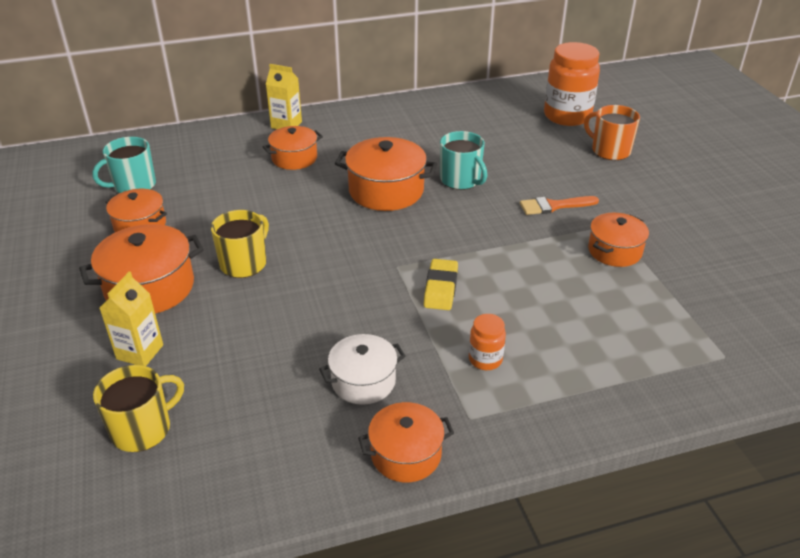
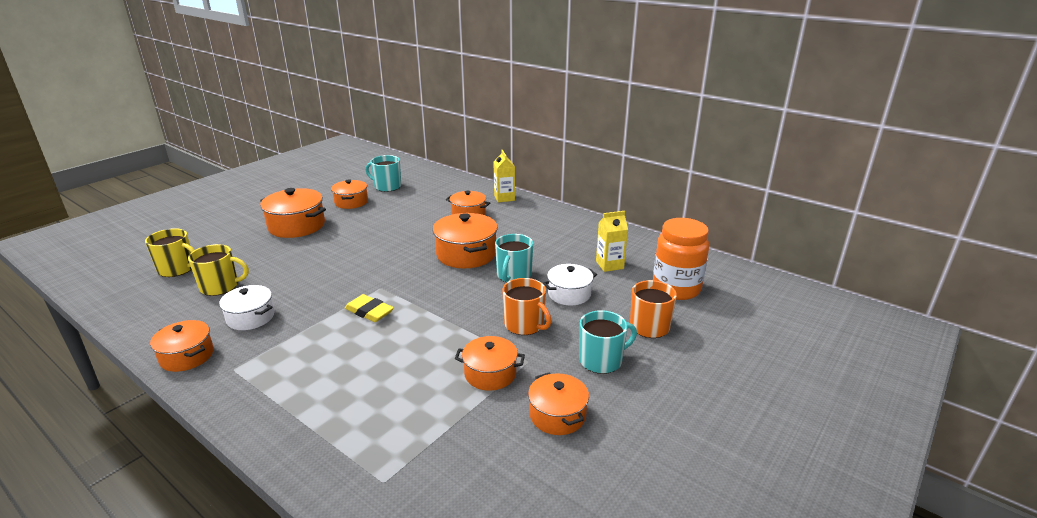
camera: 55 degrees right, 10 degrees down
(140, 352) = (239, 244): yellow carton -> yellow carton (609, 265)
(244, 263) = (340, 241): yellow mug -> yellow mug (220, 286)
(441, 288) = (369, 312): yellow eraser -> yellow eraser turned 60 degrees clockwise
(485, 359) = (300, 355): orange jar -> none
(525, 165) = (569, 294): none -> white pot
(554, 206) = (525, 325): orange brush -> orange mug
(639, 191) = (601, 360): none -> turquoise mug
(695, 239) = (557, 415): none -> orange pot

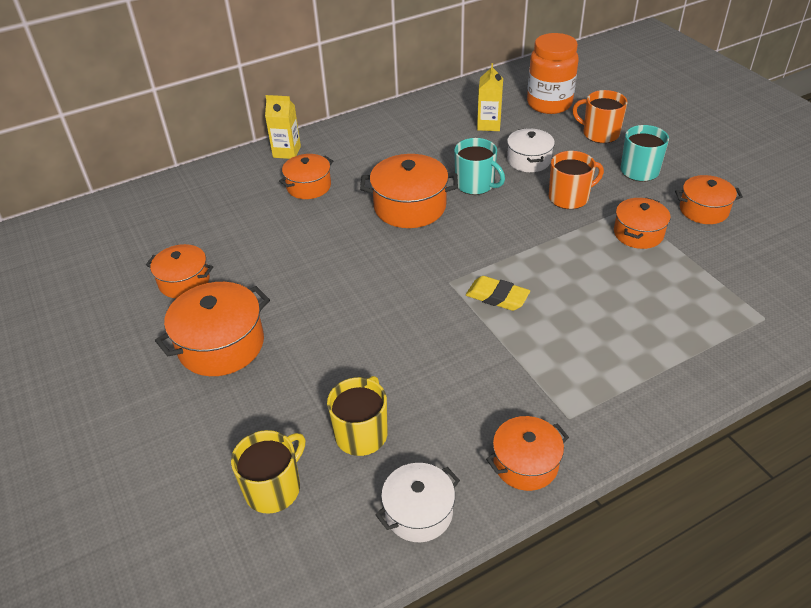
camera: 65 degrees left, 15 degrees up
(250, 317) = (461, 401): white pot -> white pot (418, 512)
(369, 312) = (497, 297): yellow eraser -> yellow eraser turned 60 degrees clockwise
(387, 186) = (160, 240): turquoise mug -> none

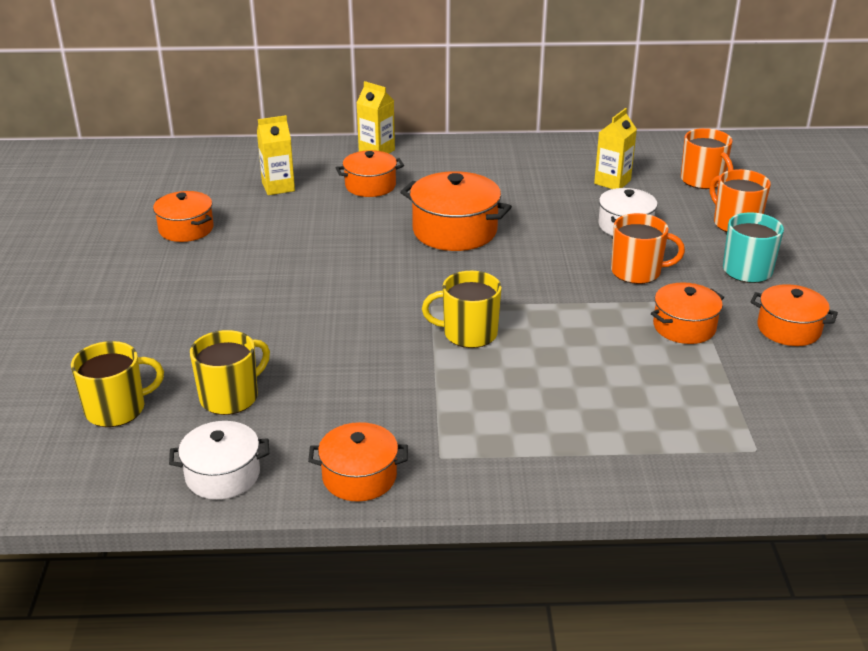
camera: 25 degrees right, 10 degrees down
(221, 345) = (173, 287): orange pot -> none
(232, 212) = (278, 187): none -> yellow carton
(475, 184) = (543, 231): turquoise mug -> none
(497, 297) = (468, 333): yellow eraser -> yellow mug
(549, 104) = (703, 180): orange jar -> orange mug

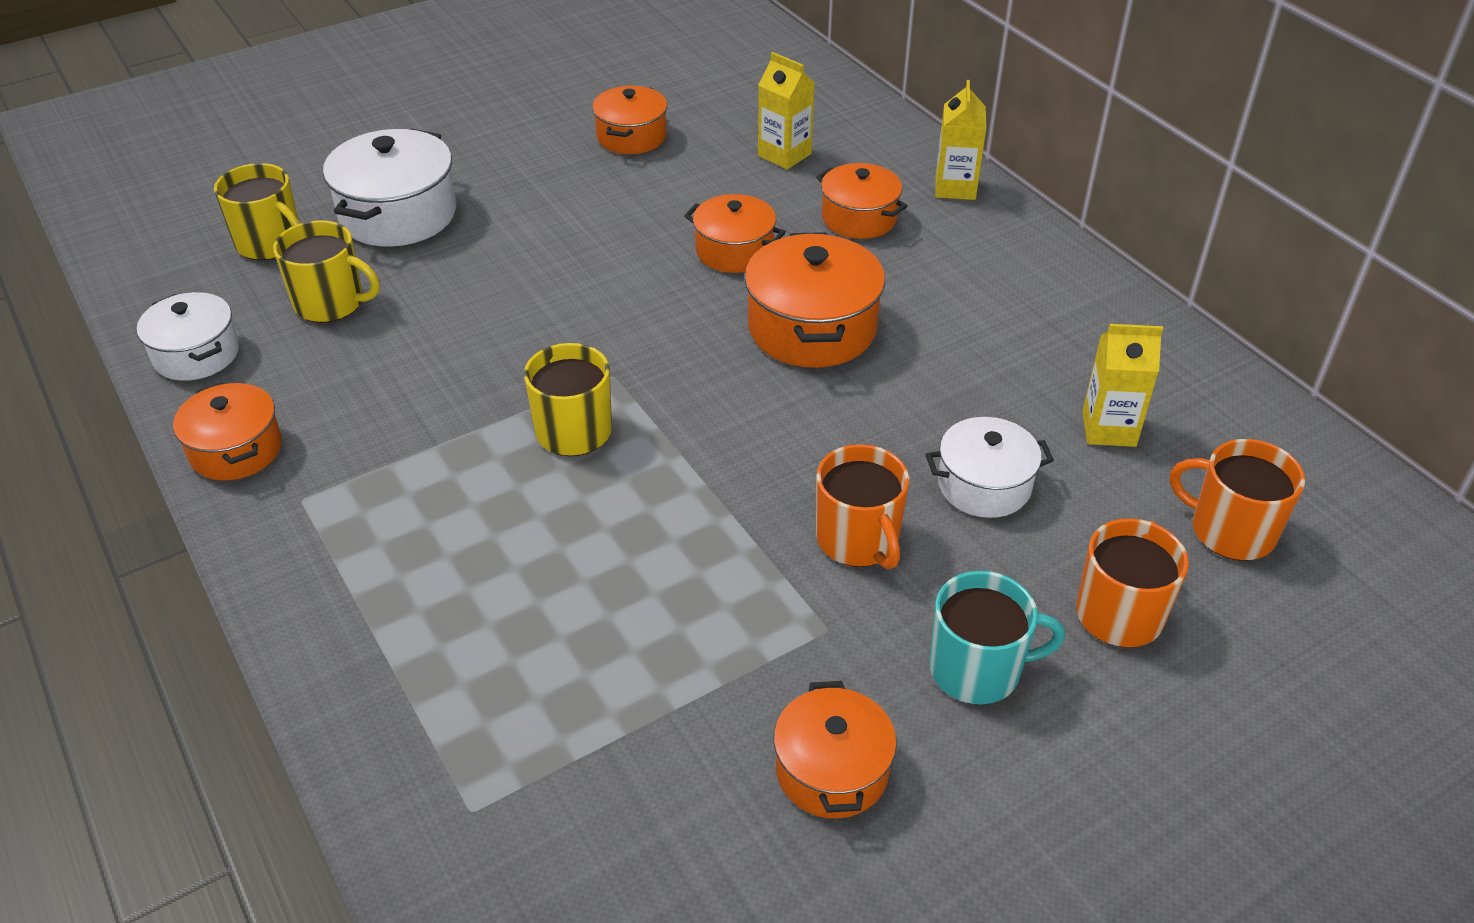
camera: 60 degrees right, 10 degrees up
(155, 342) = (398, 214): none -> white pot
(684, 327) = (743, 638): orange pot -> orange pot (734, 251)
(703, 180) = (1230, 531): orange mug -> orange mug turned 90 degrees clockwise

